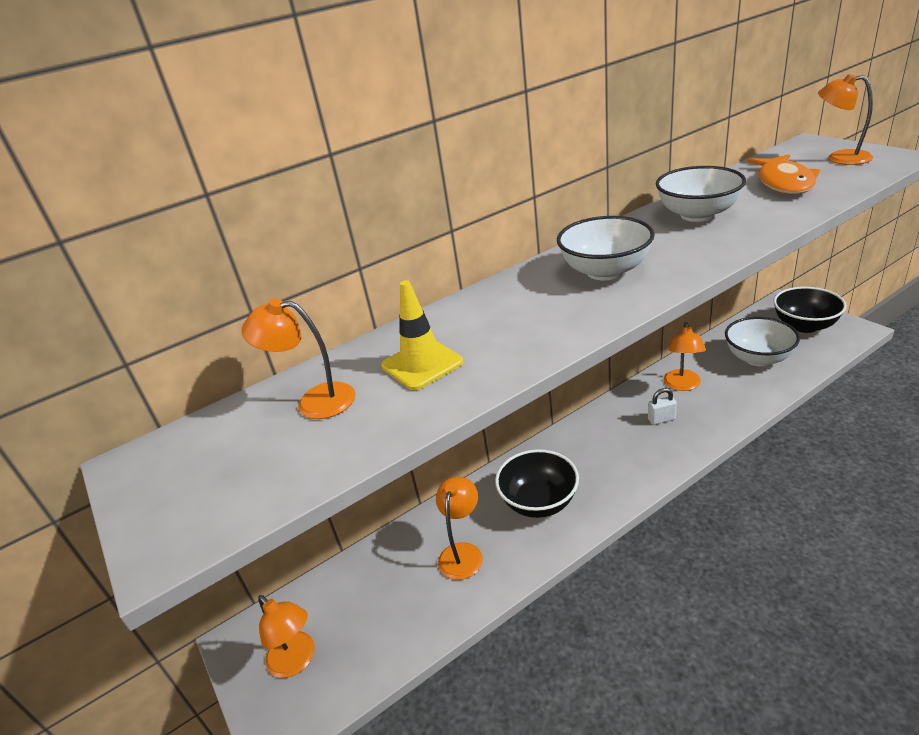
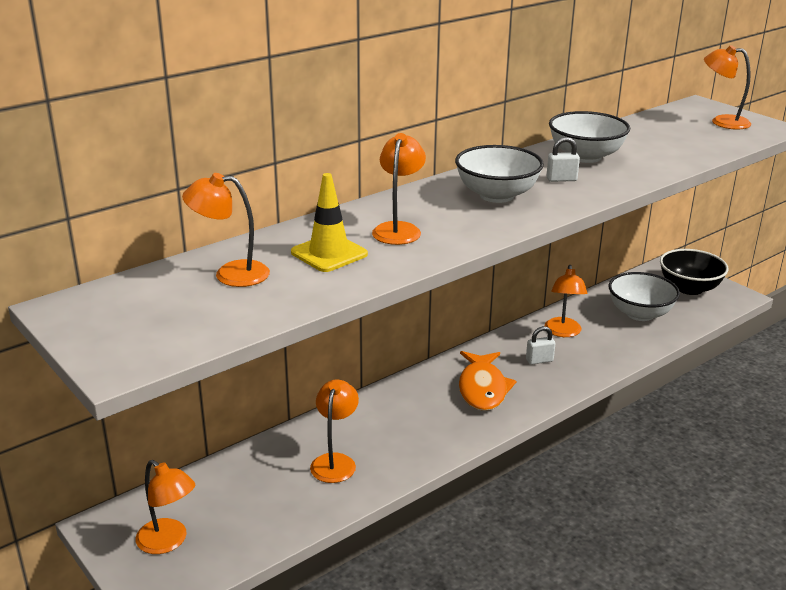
camera: 10 degrees left, 5 degrees down
(499, 325) = (398, 229): none -> orange lamp
(539, 502) = (413, 424): black bowl -> none
(674, 244) = (561, 179): none -> white padlock
(784, 183) = (668, 138): orange fish -> orange fish (483, 388)

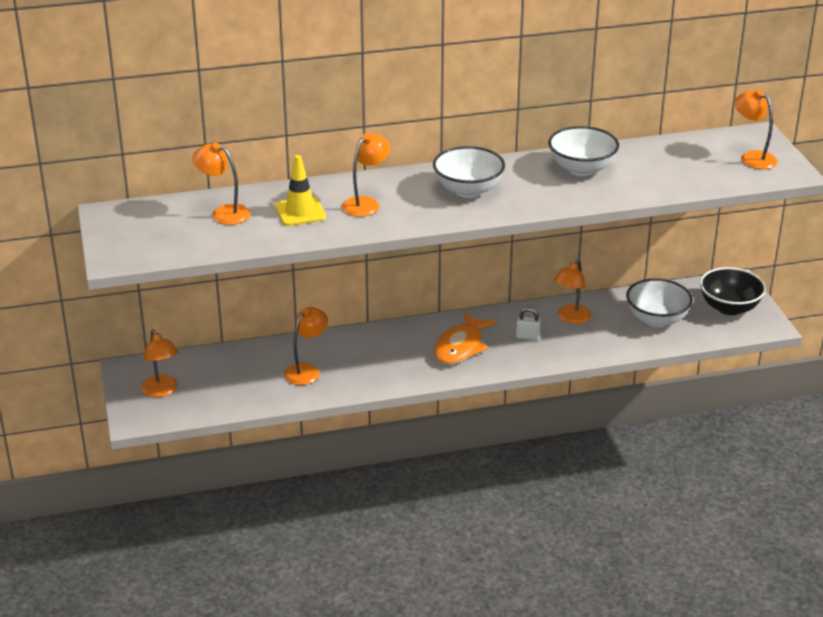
camera: 25 degrees right, 5 degrees up
(561, 179) = (535, 186): white padlock -> none

